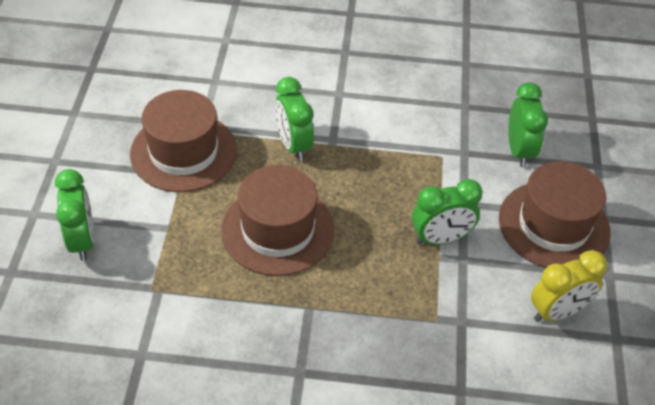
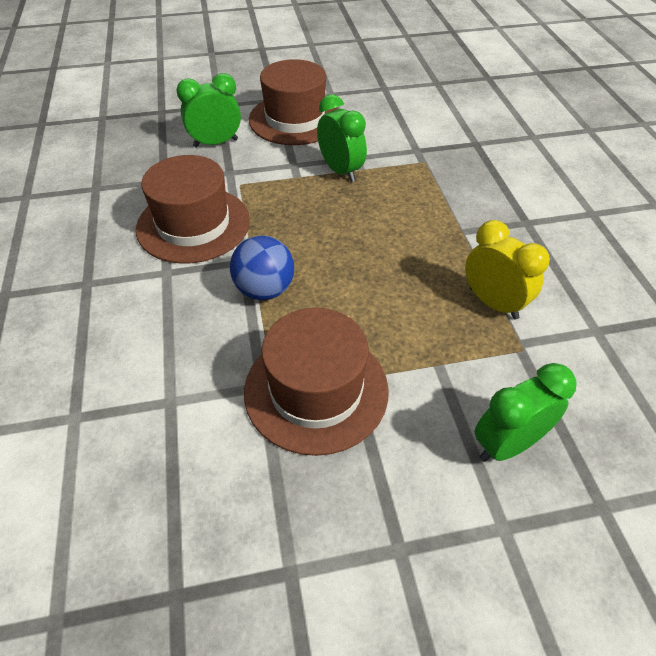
camera: 105 degrees left, 0 degrees up
(278, 230) = (389, 272): brown hat -> brown hat (193, 224)
(293, 145) = (265, 290): green clock -> blue ball
(557, 312) = (378, 111): yellow clock -> yellow clock (493, 303)

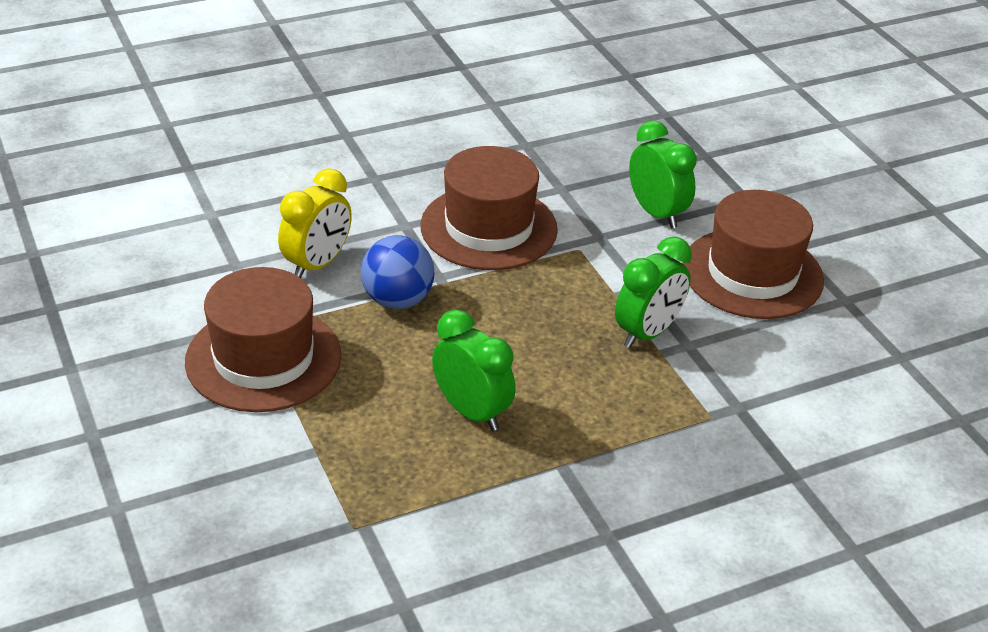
camera: 75 degrees right, 10 degrees down
(493, 303) = (427, 498): yellow clock -> yellow clock (317, 264)
(507, 444) = (214, 511): green clock -> green clock (471, 412)

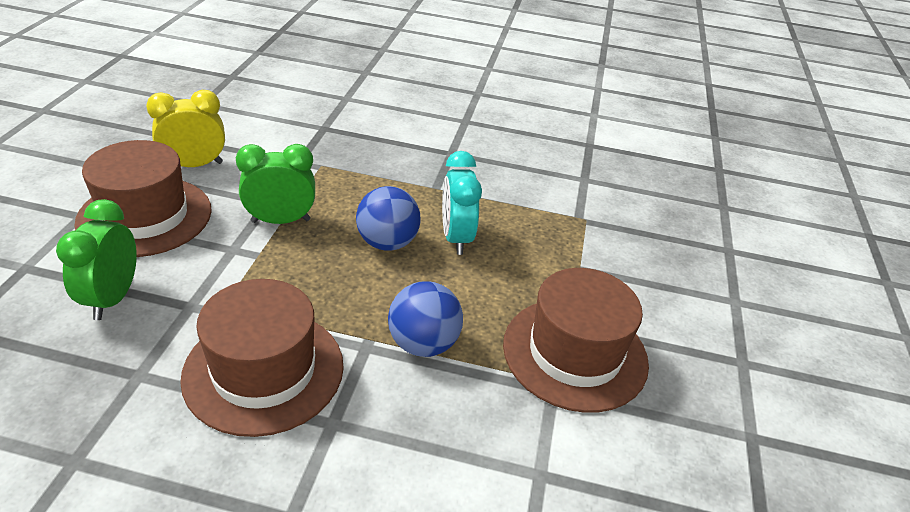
camera: 145 degrees left, 0 degrees up
(317, 264) = (460, 424): yellow clock -> yellow clock (195, 165)
(471, 412) = (456, 238): green clock -> turquoise clock
(528, 367) = (387, 243): none -> blue ball

